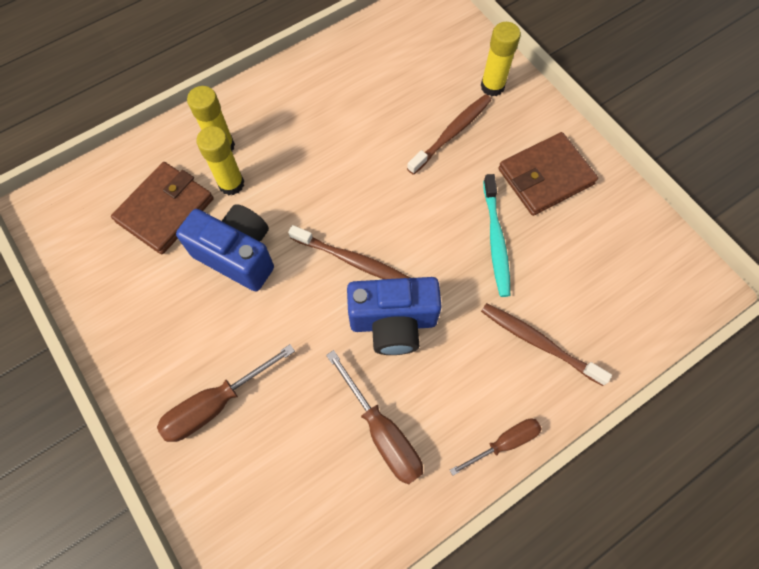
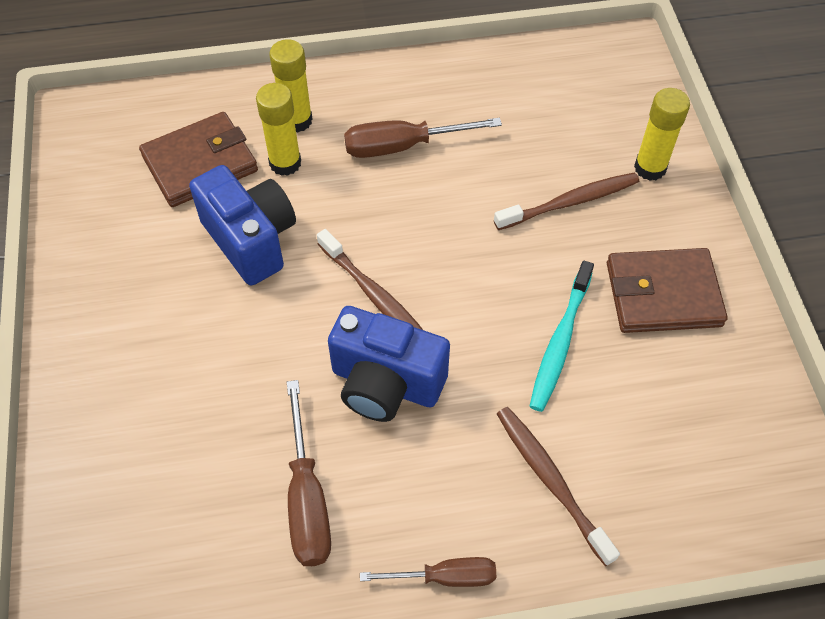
camera: 25 degrees right, 10 degrees down
(216, 404) = (141, 386): brown screwdriver -> brown screwdriver (403, 146)

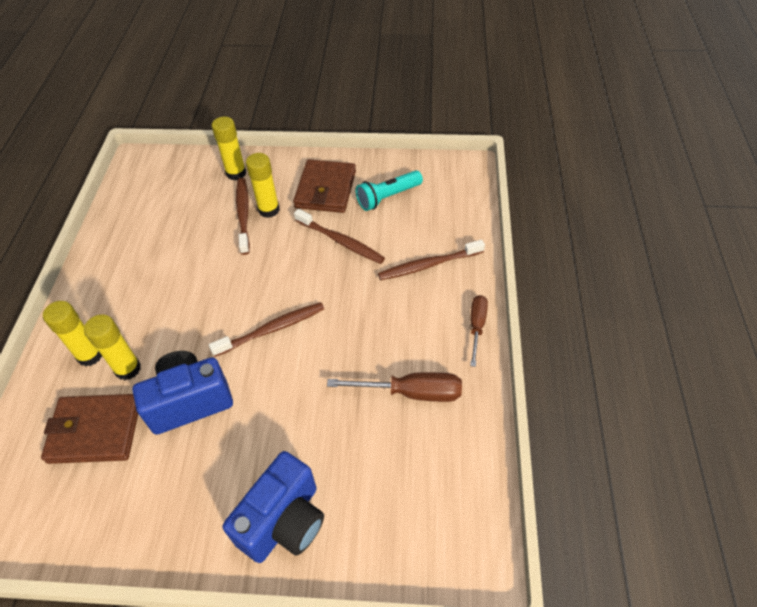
camera: 75 degrees left, 5 degrees down
(200, 163) = (95, 431): brown wallet -> brown wallet turned 75 degrees counterclockwise
(385, 383) = (340, 335): blue camera -> blue camera (284, 521)
(403, 146) = (152, 292): brown screwdriver -> none
(560, 342) = (340, 241): turquoise toothbrush -> brown toothbrush
(591, 231) = (269, 210): none -> yellow glue stick
(680, 389) = (387, 197): none -> turquoise flashlight

